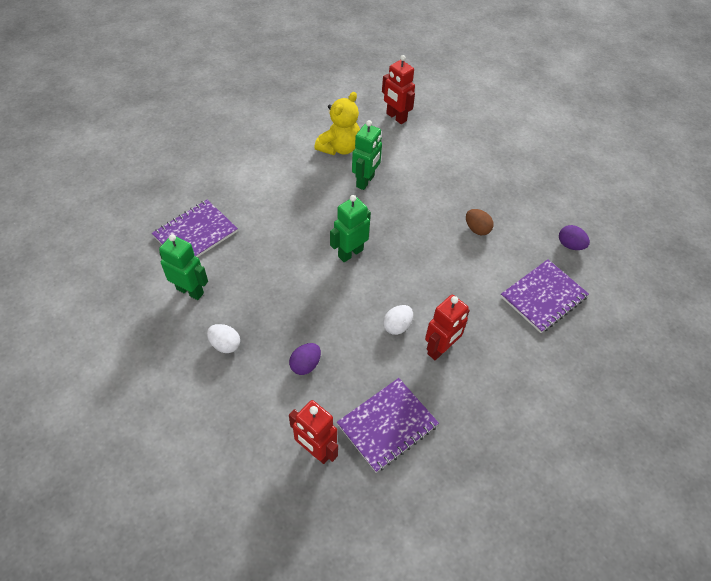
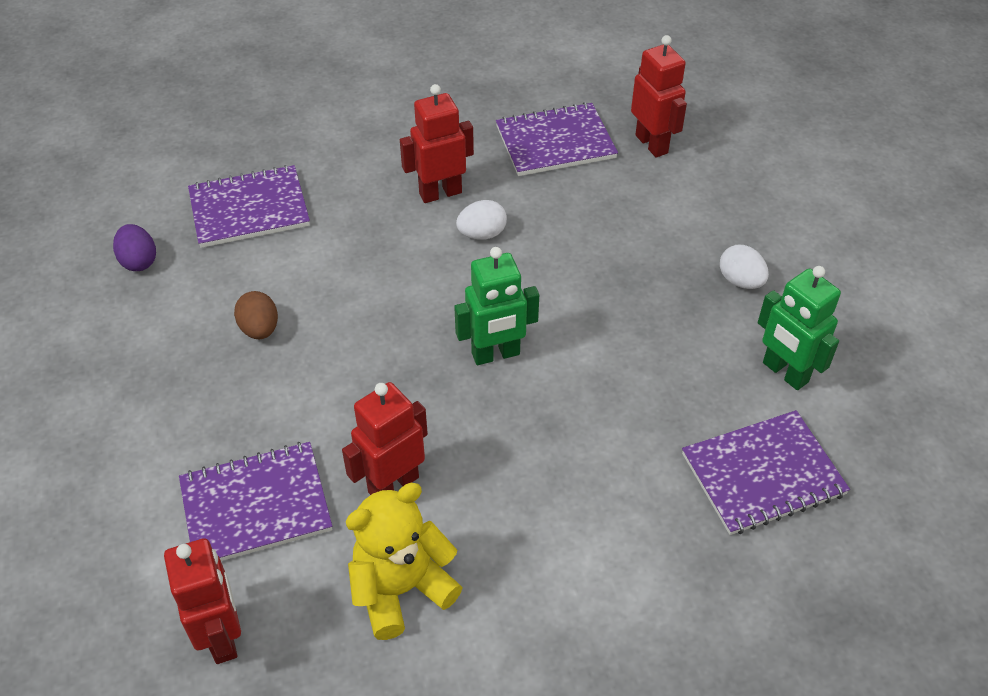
camera: 155 degrees left, 5 degrees down
(305, 365) = (632, 226): purple egg -> none
(365, 181) = (393, 484): green robot -> red robot
(417, 158) = (256, 505): none -> purple notebook

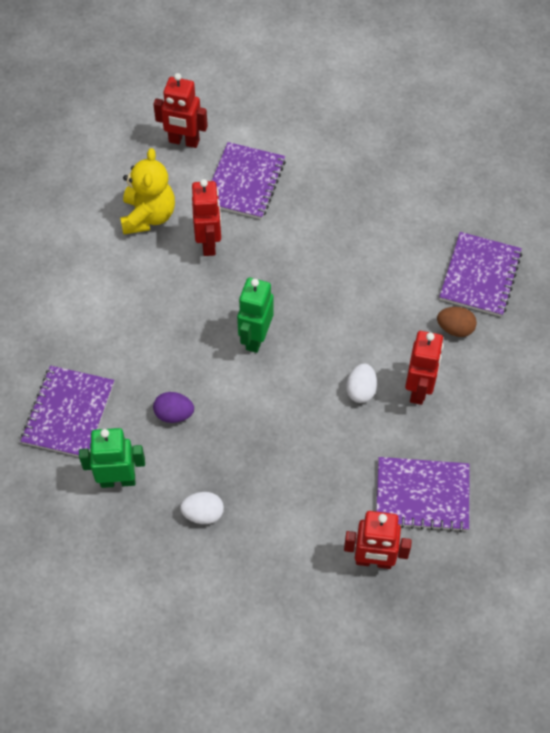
camera: 125 degrees right, 10 degrees up
(139, 261) = (470, 202): purple egg -> purple egg (174, 414)
(260, 329) = (366, 235): brown egg -> brown egg (455, 329)
(555, 142) = (422, 495): purple notebook -> purple notebook turned 75 degrees clockwise

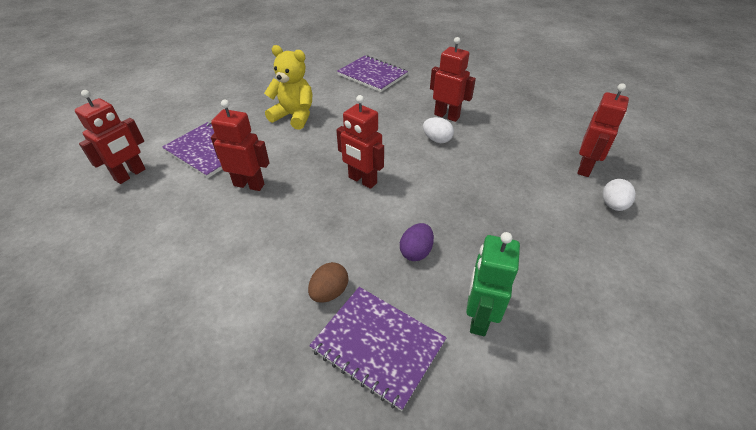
camera: 70 degrees left, 15 degrees down
(148, 216) = (185, 217): yellow teddy bear -> yellow teddy bear (294, 116)
(203, 514) = (530, 257): white egg -> white egg (613, 205)
(255, 338) = (362, 180): green robot -> red robot
(422, 495) = (532, 134): purple notebook -> none
(455, 329) = (406, 92): brown egg -> brown egg (329, 292)

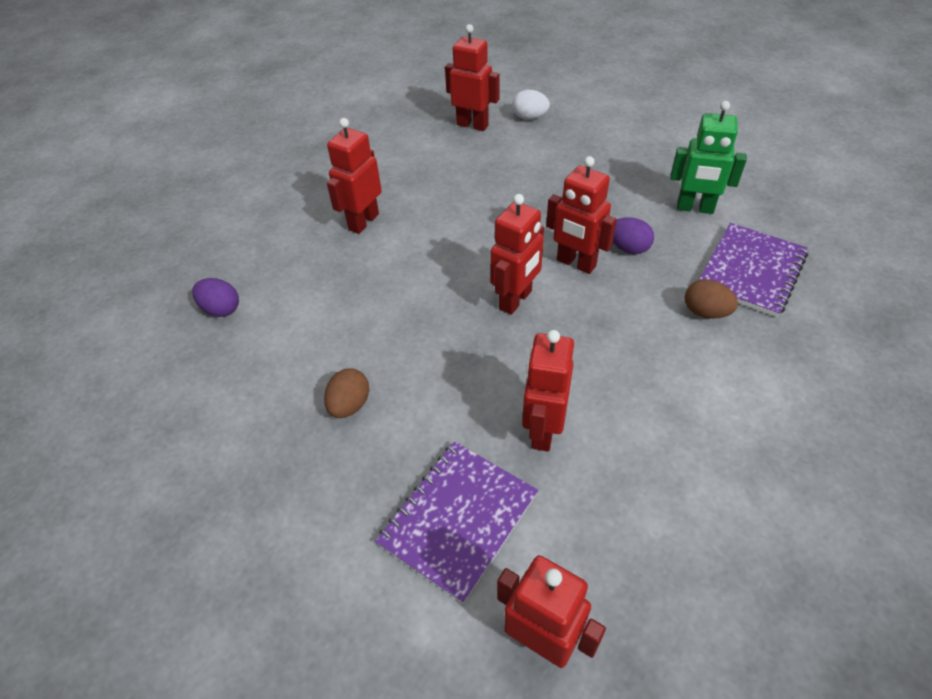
camera: 90 degrees left, 5 degrees up
(294, 116) = (350, 405): yellow teddy bear -> brown egg
(372, 75) = (221, 309): purple notebook -> purple egg
(398, 216) = (576, 263): none -> red robot
(437, 140) = (421, 231): white egg -> none

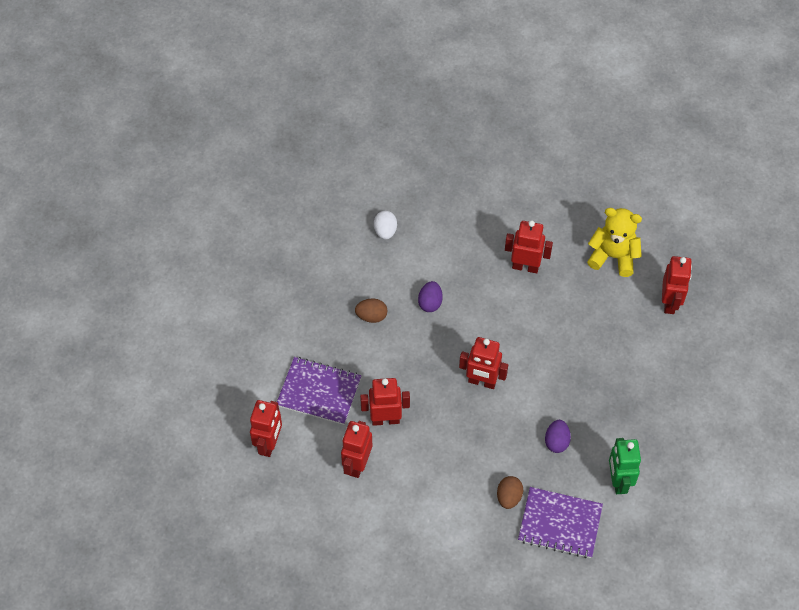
camera: 70 degrees right, 10 degrees up
(221, 309) = (418, 218): purple egg -> purple egg (430, 303)
(392, 151) = (613, 256): none -> yellow teddy bear
(529, 117) = (697, 342): white egg -> white egg (385, 231)
(576, 263) = (529, 411): red robot -> red robot (357, 464)

